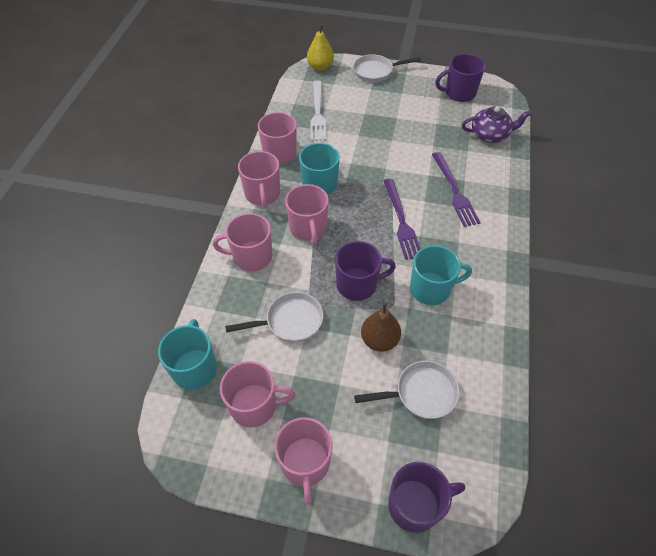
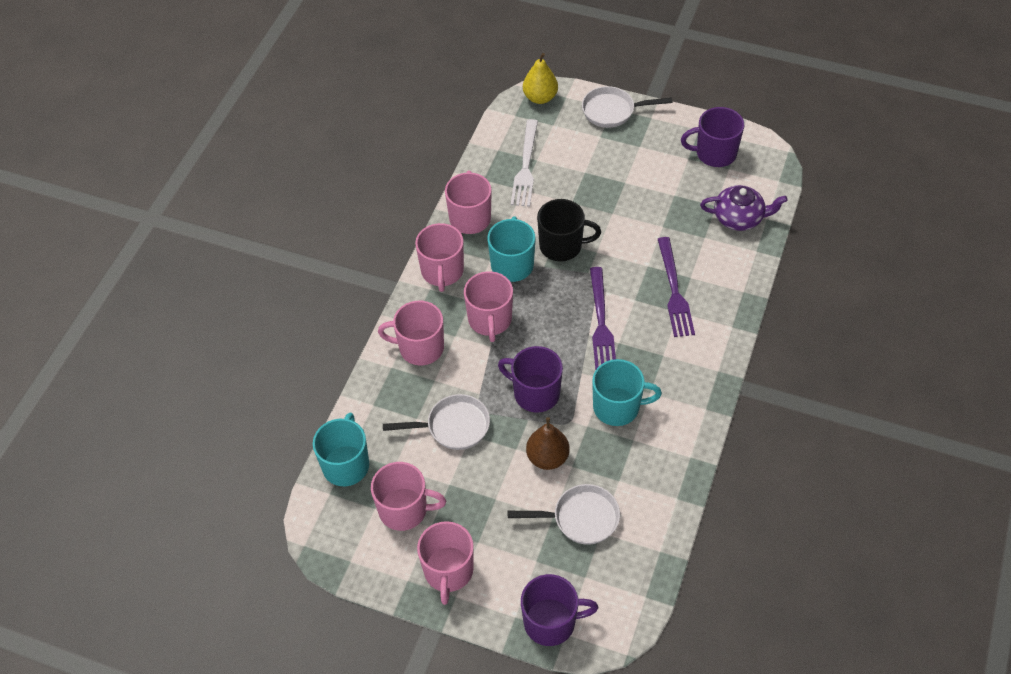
camera: 10 degrees right, 0 degrees up
(357, 166) = (562, 246): none -> black mug
(358, 284) = (535, 393): purple mug -> purple mug turned 150 degrees counterclockwise

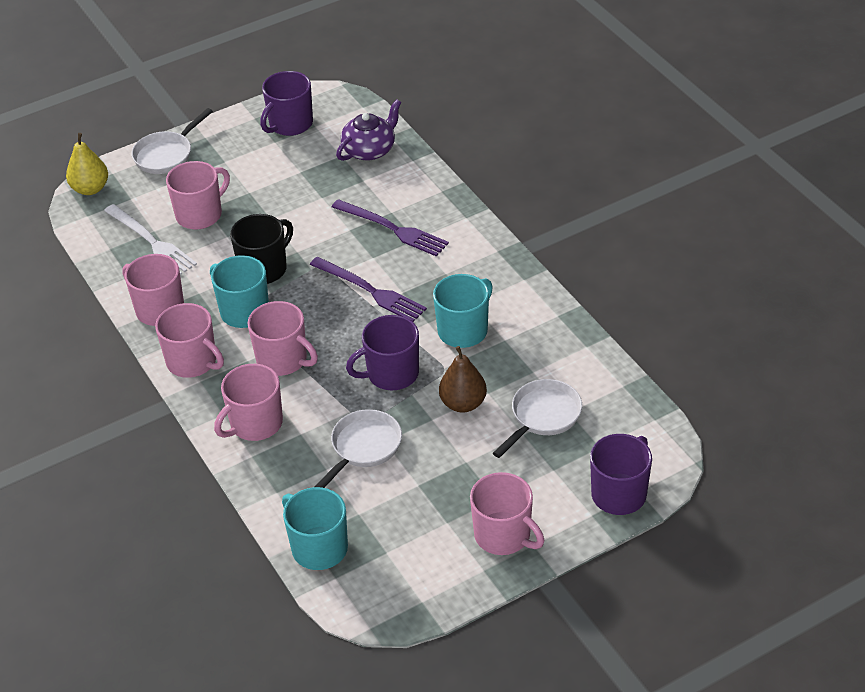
camera: 50 degrees left, 10 degrees down
(404, 510) = (410, 531): pink mug -> pink mug (200, 214)

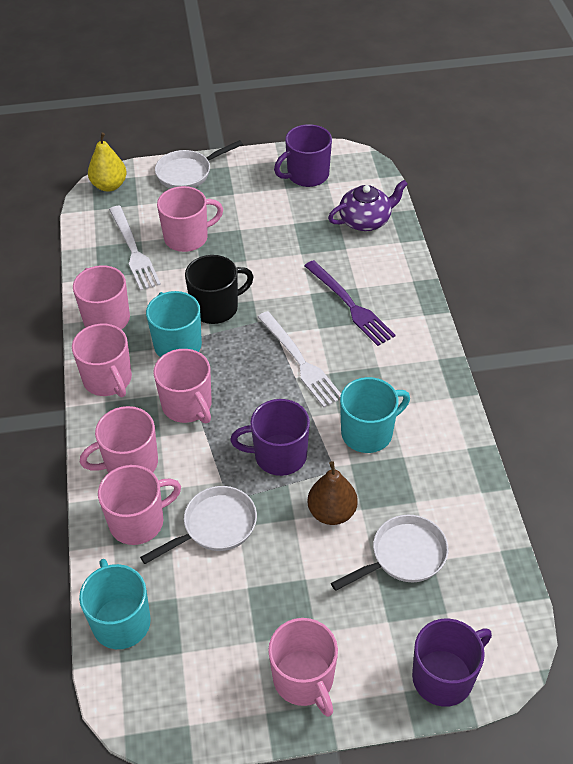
camera: 20 degrees right, 5 degrees up
(290, 467) = (138, 521): none -> pink mug
(370, 291) = (300, 361): purple fork -> white fork

